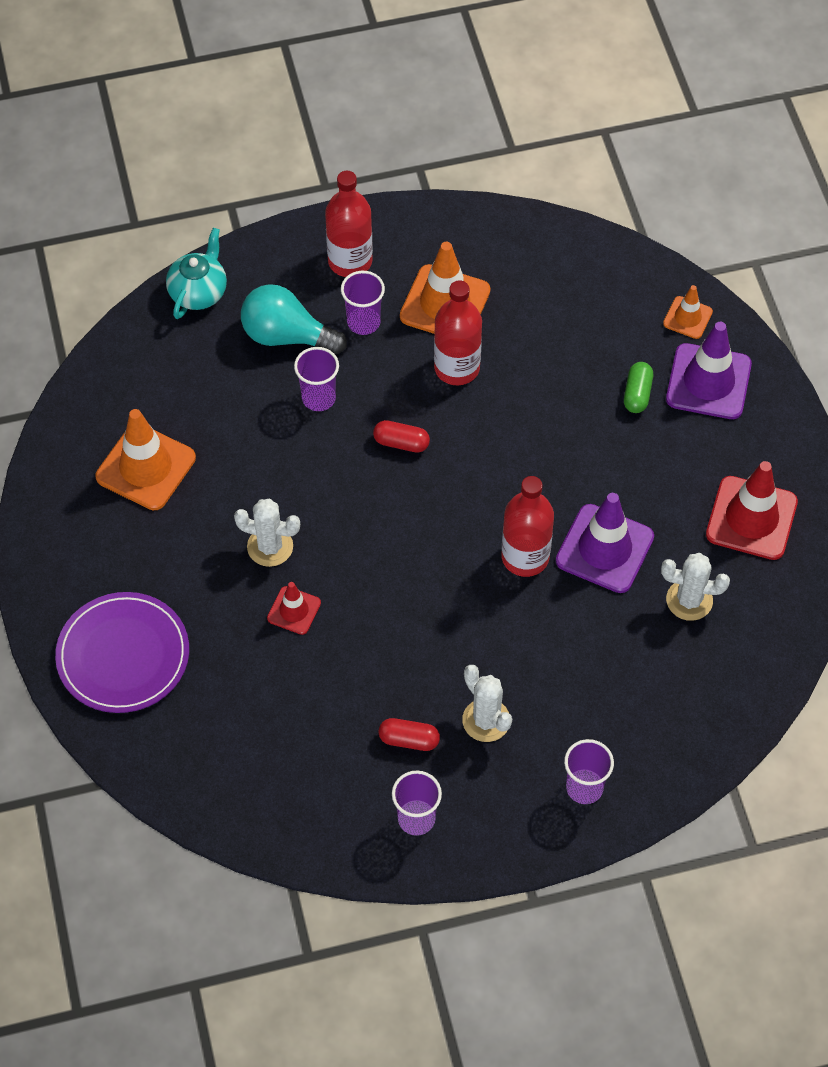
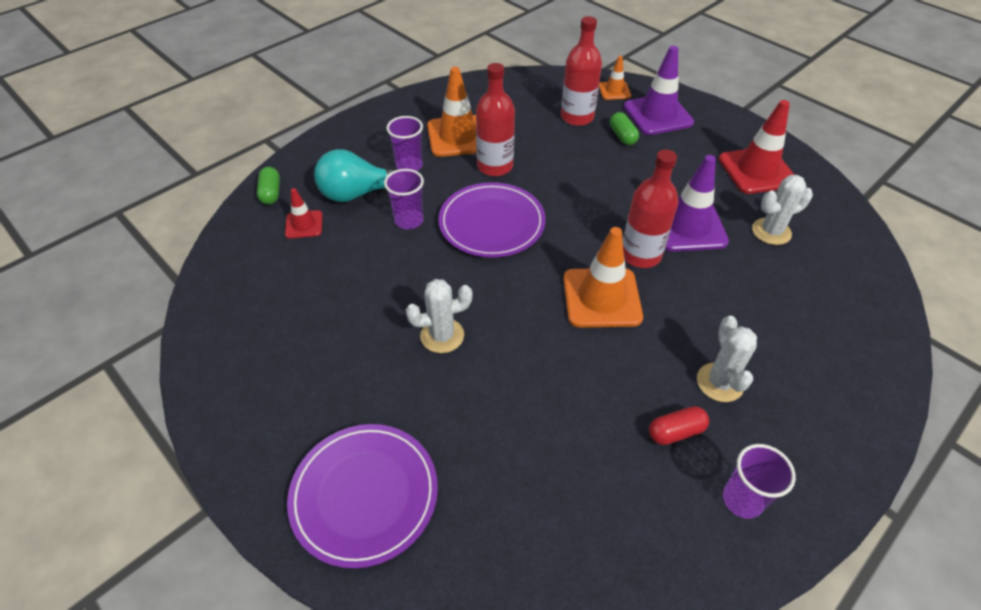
camera: 30 degrees left, 10 degrees down
(146, 467) = (294, 324): orange traffic cone -> orange traffic cone (601, 298)
(198, 292) = (271, 193): turquoise teapot -> green capsule
(294, 610) = (497, 375): red traffic cone -> red traffic cone (304, 224)
(350, 261) = (374, 138): red bottle -> red bottle (577, 117)
(401, 443) = (492, 223): red capsule -> purple plate
(486, 720) = (720, 382): white cactus -> white cactus turned 60 degrees clockwise
(584, 787) = (839, 395): purple cup -> none

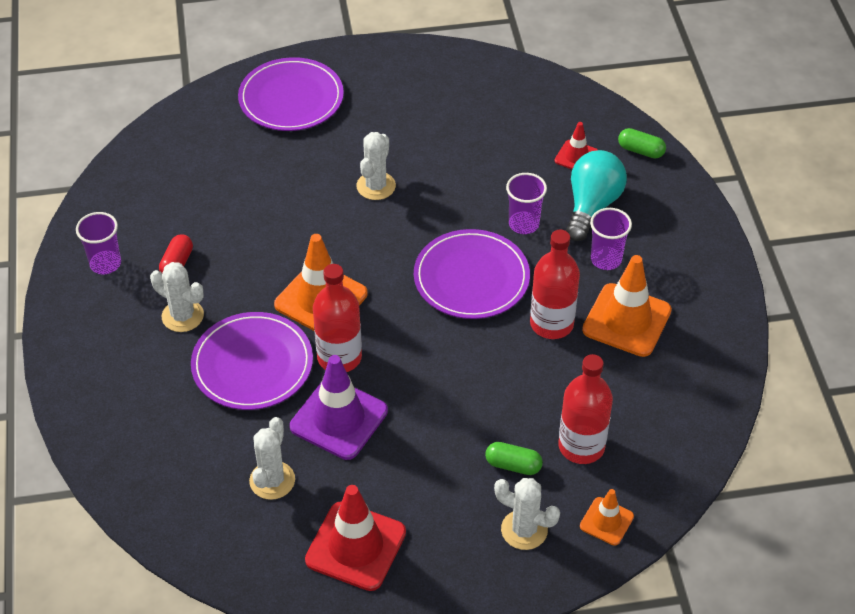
camera: 125 degrees right, 0 degrees up
(657, 115) = (524, 530): purple traffic cone -> white cactus
(705, 301) = (252, 364): none -> purple plate

